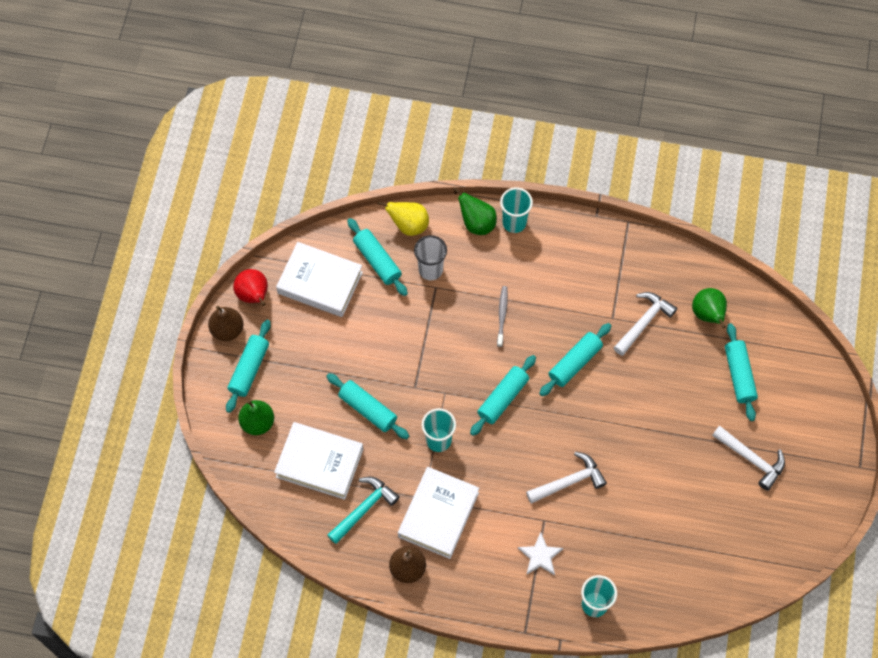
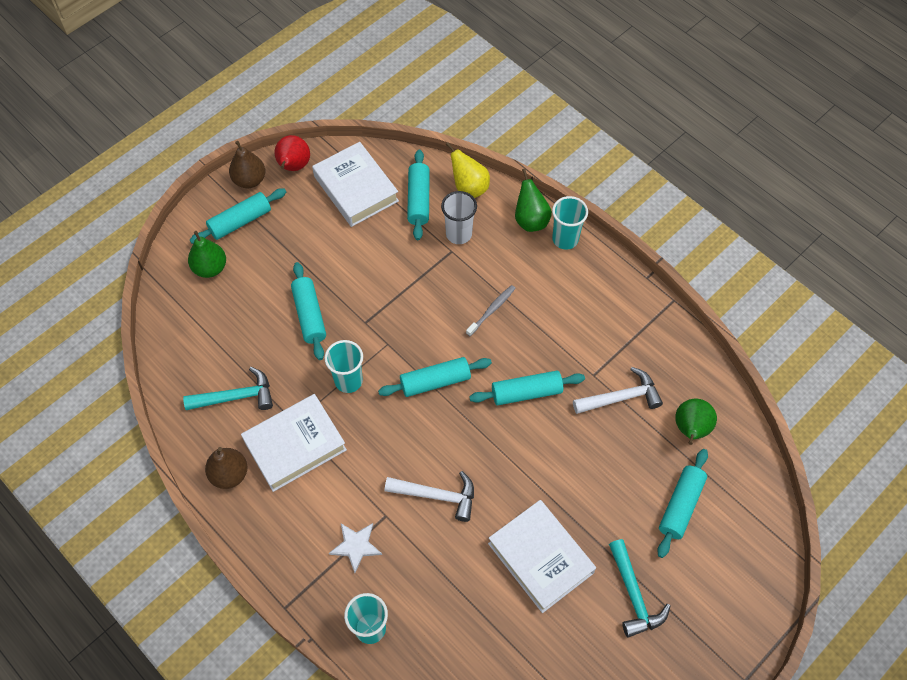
camera: 35 degrees right, 5 degrees down
(319, 463) = (232, 333): white book -> white book (540, 558)
(751, 459) = (634, 595): white hammer -> turquoise hammer

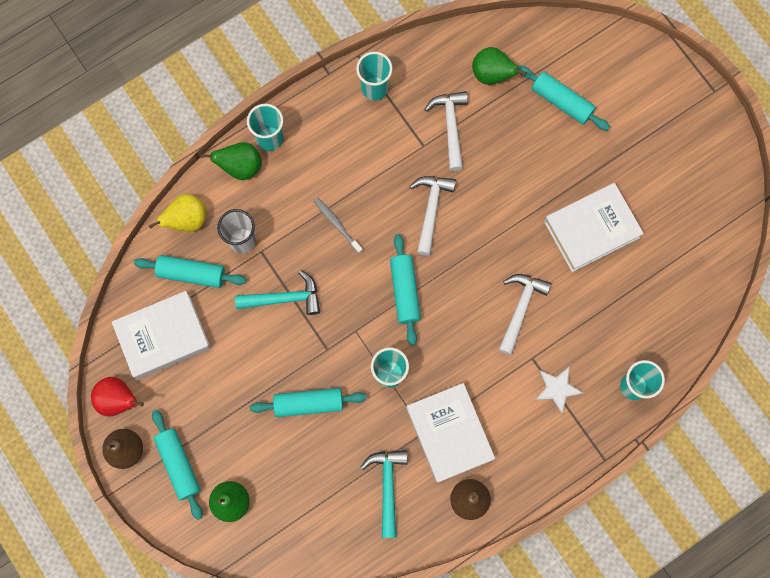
camera: 80 degrees left, 15 degrees up
(526, 392) = (431, 209): turquoise rolling pin -> white hammer
(634, 595) = (634, 159): turquoise hammer -> turquoise hammer (285, 298)
(642, 320) = (374, 88): none -> turquoise cup

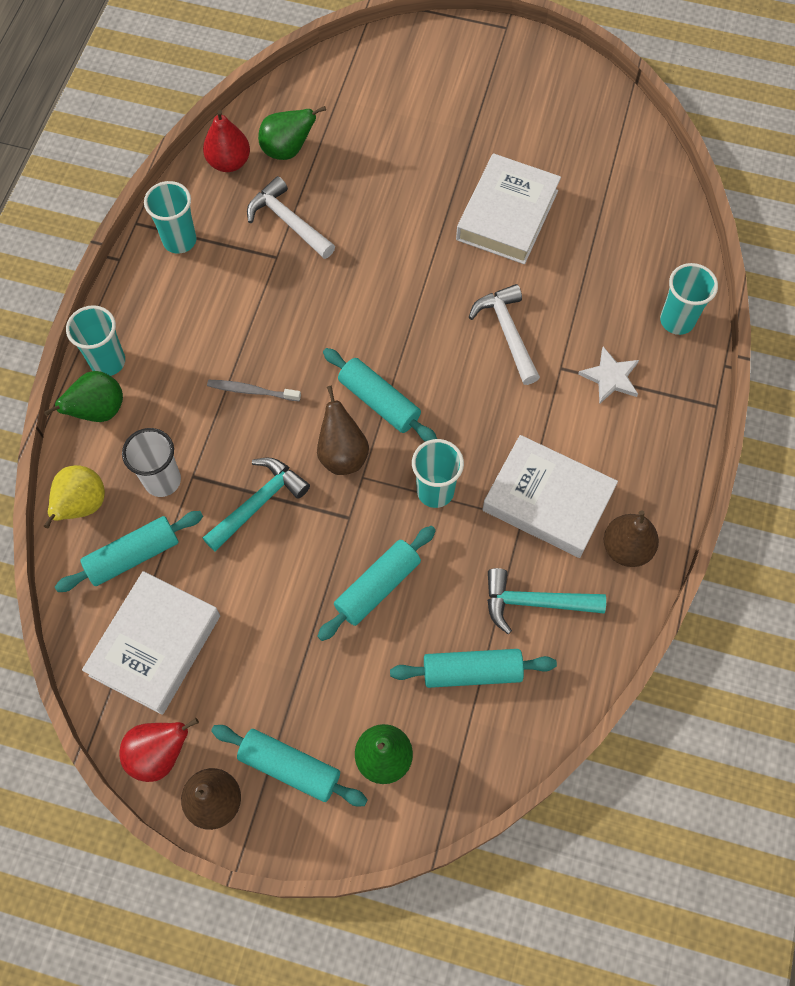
camera: 40 degrees left, 10 degrees down
(356, 307) = (342, 454): none -> brown pear
(387, 486) = (534, 602): turquoise hammer -> turquoise hammer turned 45 degrees counterclockwise
(431, 209) = (336, 308): white hammer -> none
(448, 55) = (229, 162): none -> red pear
(561, 102) = (376, 128): turquoise rolling pin -> turquoise rolling pin (472, 672)

